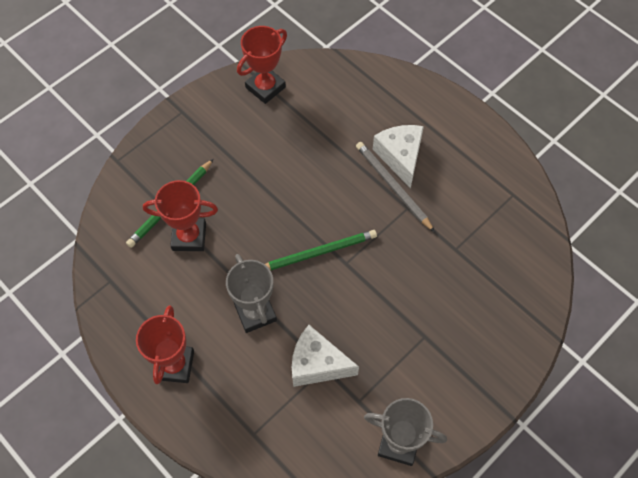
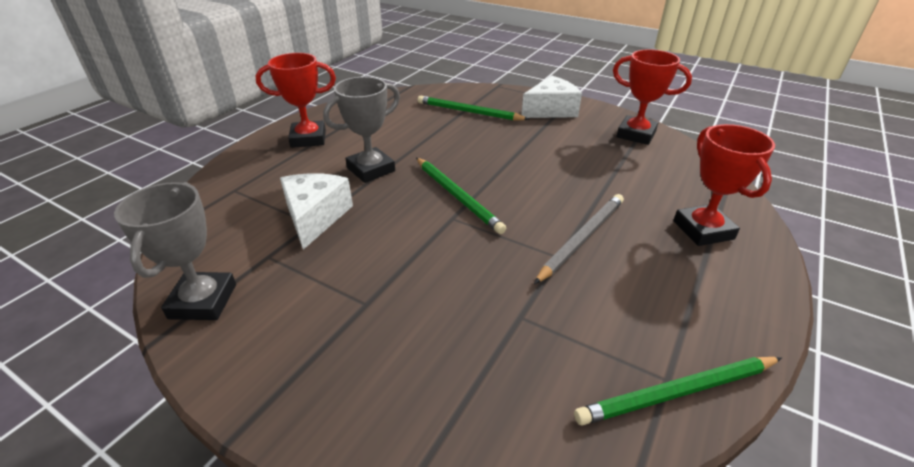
camera: 75 degrees right, 25 degrees down
(189, 237) = (441, 124): red trophy -> red trophy (703, 230)
(400, 157) = (632, 238): white cheese -> white cheese (551, 110)
(522, 194) = (677, 392): none -> green pencil

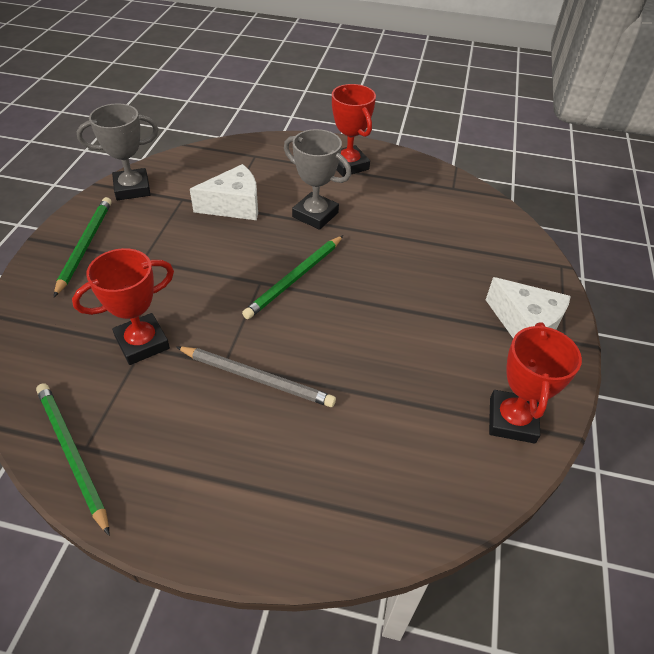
camera: 70 degrees right, 10 degrees up
(469, 112) = (470, 254): green pencil -> green pencil (85, 246)
(703, 230) = (306, 489): red trophy -> red trophy (142, 343)

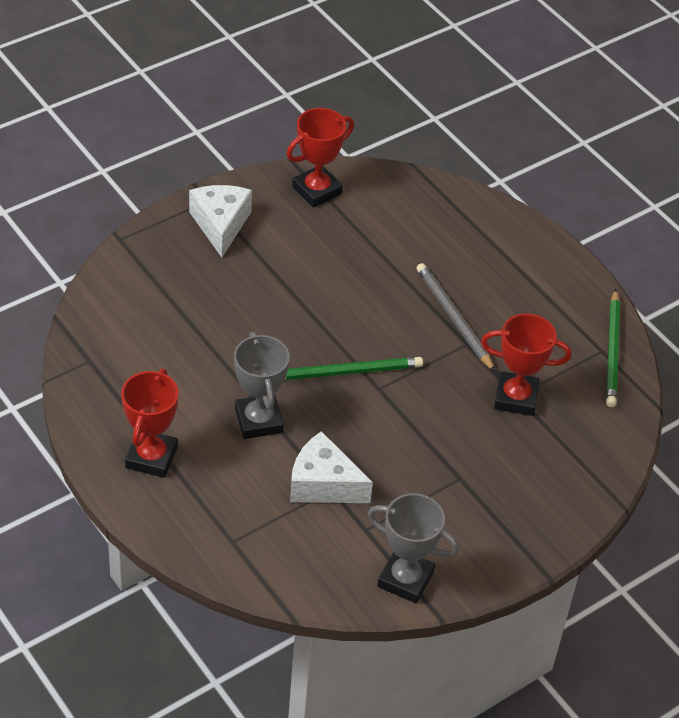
camera: 140 degrees left, 0 degrees up
(85, 246) = (502, 529): green pencil -> none

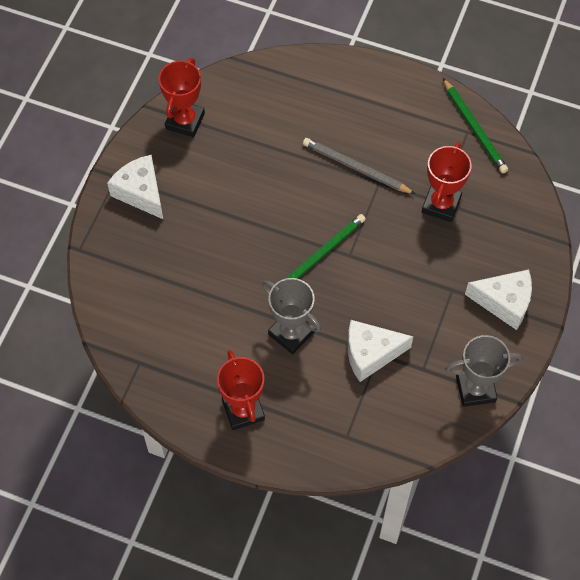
camera: 30 degrees left, 15 degrees up
(507, 521) = (504, 302): none -> white cheese
(515, 398) = (441, 204): red trophy -> red trophy turned 45 degrees counterclockwise

